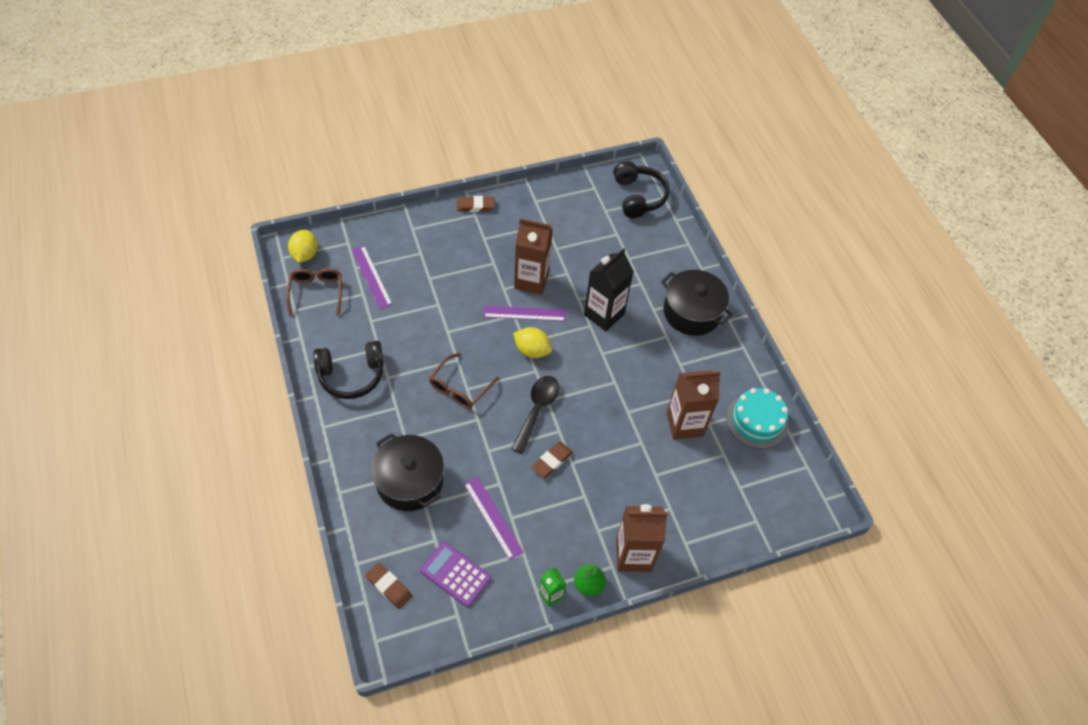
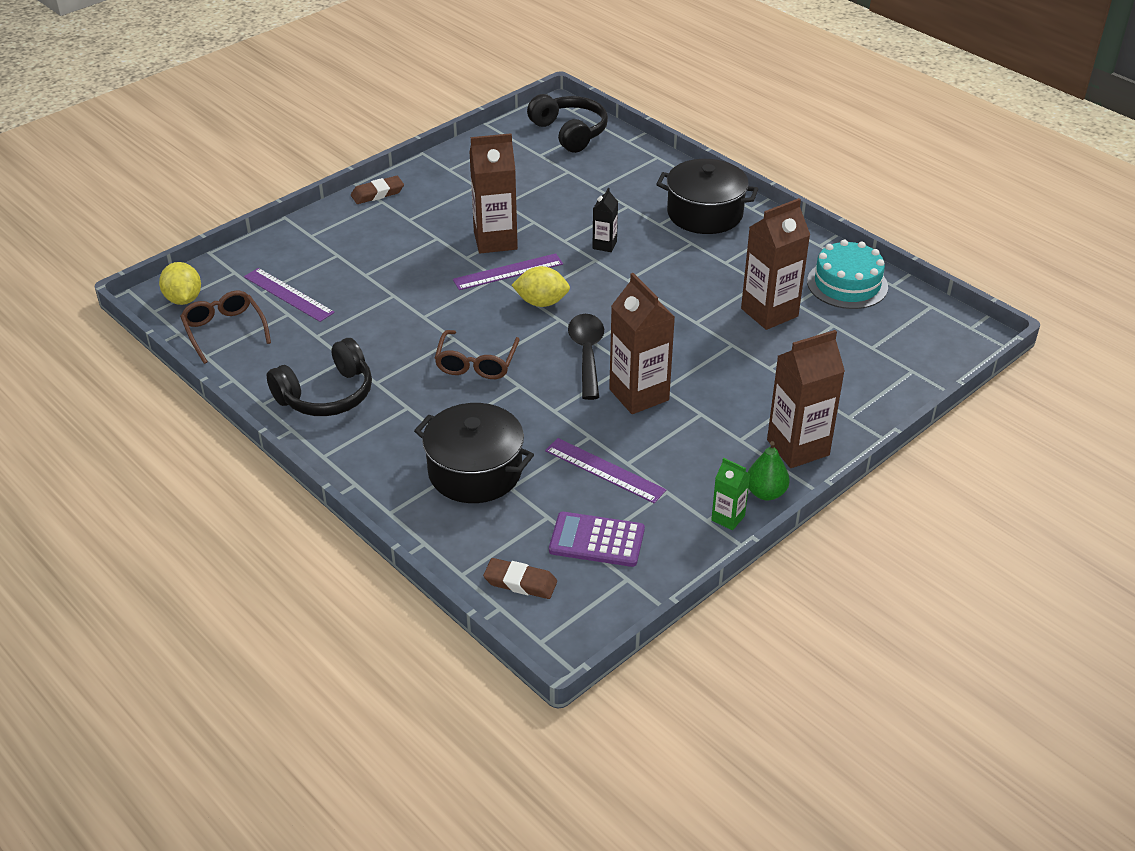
camera: 20 degrees left, 15 degrees down
(552, 461) = (639, 395): brown eraser -> brown carton
(604, 314) = (604, 245): black carton -> black carton, size x0.51

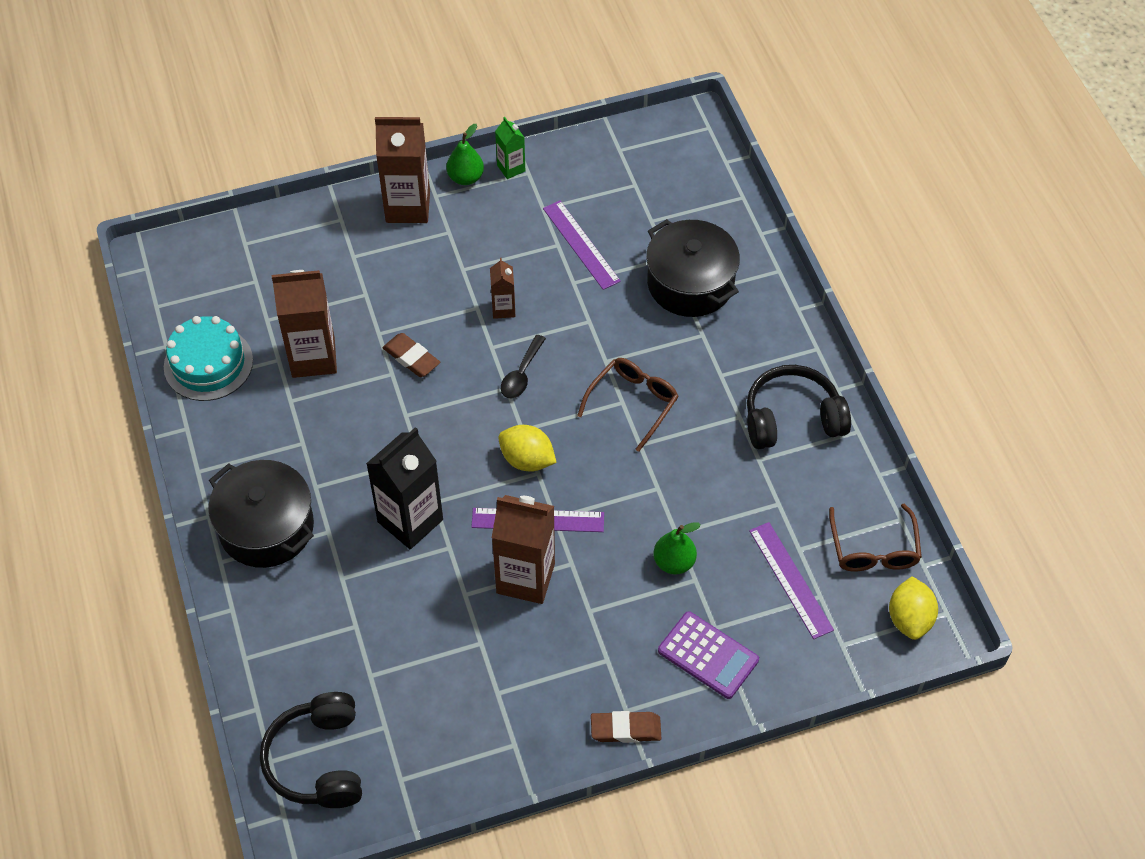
camera: 155 degrees left, 15 degrees up
(387, 279) = (674, 562): none -> green pear
(520, 582) = (701, 175): brown eraser -> brown eraser (411, 358)
(587, 354) = (521, 374): black spoon -> black spoon, size x0.65
(597, 540) = (624, 187): purple calculator -> purple calculator (708, 655)
(604, 245) = (410, 521): black carton -> black carton, size x1.95
(639, 395) = (503, 309): brown carton -> brown carton, size x0.51

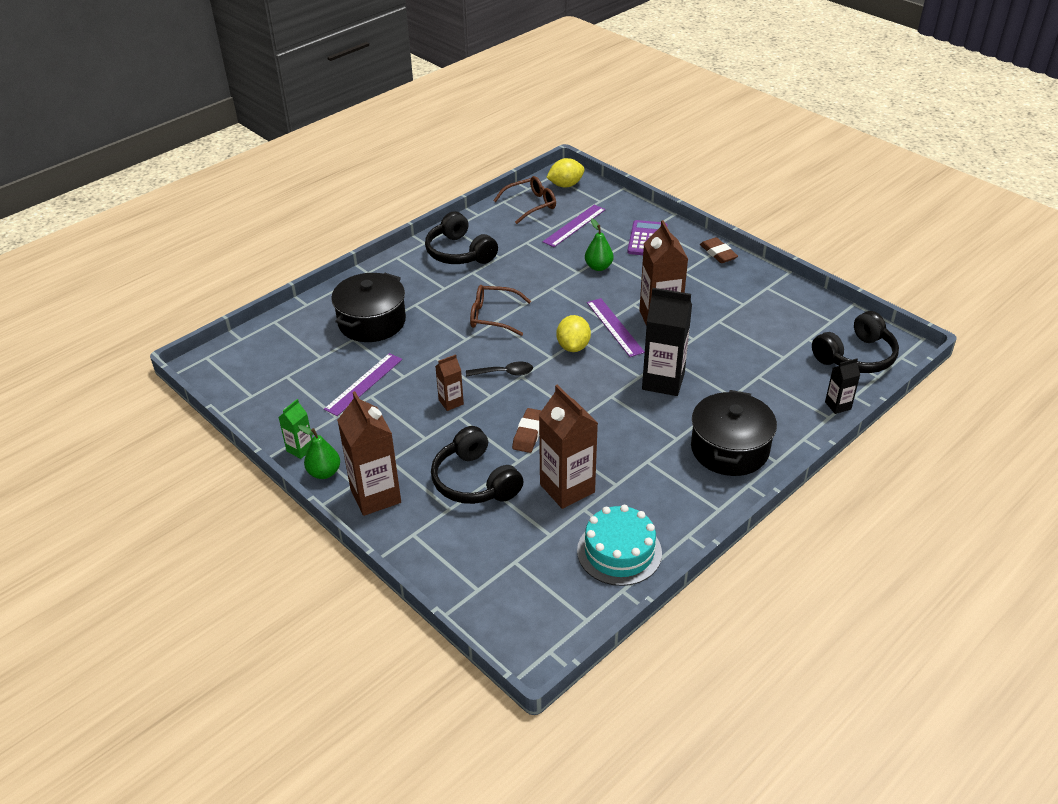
camera: 115 degrees left, 15 degrees down
(254, 679) = (838, 405): none -> black carton
(375, 288) = (474, 481): none -> black headphones

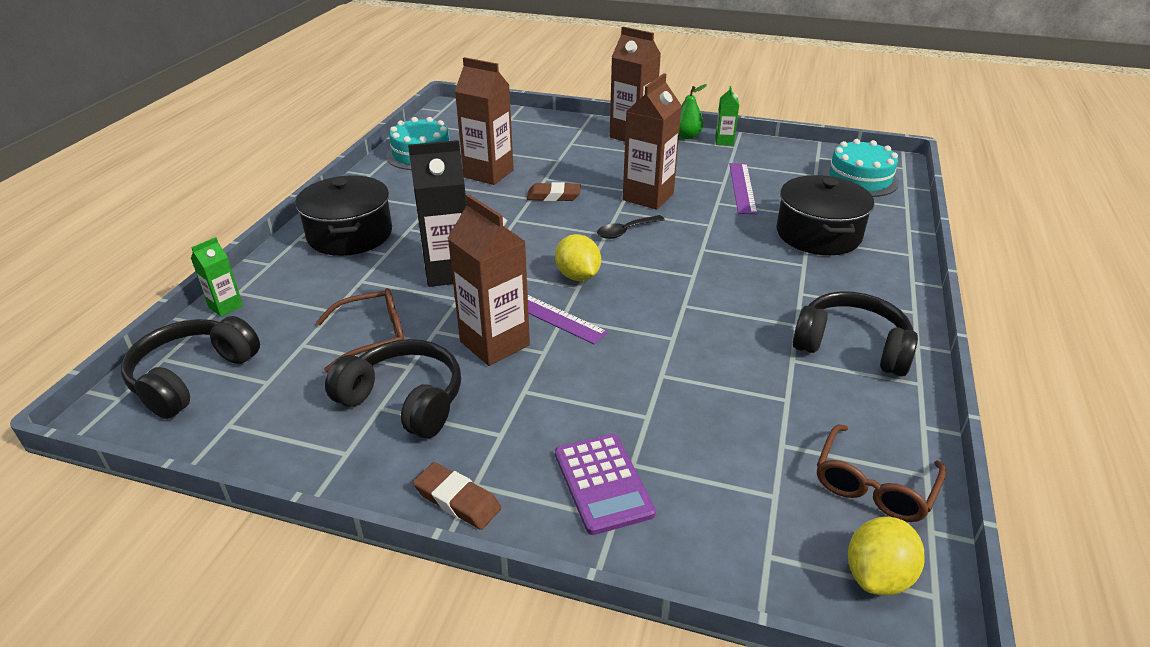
camera: 150 degrees right, 5 degrees down
(260, 358) = (859, 179): none -> turquoise cake
(451, 402) = (648, 197): brown carton -> brown carton, size x1.95
(474, 481) = (568, 159): black headphones -> black headphones (404, 400)
(493, 316) = (702, 279): brown glasses -> brown glasses (373, 337)
(529, 433) = (553, 196): brown eraser -> brown eraser turned 75 degrees counterclockwise
(574, 225) = (751, 465): purple ruler -> none
(598, 267) = (639, 394): green pear -> none
(838, 405) = (225, 306): black carton -> green carton

